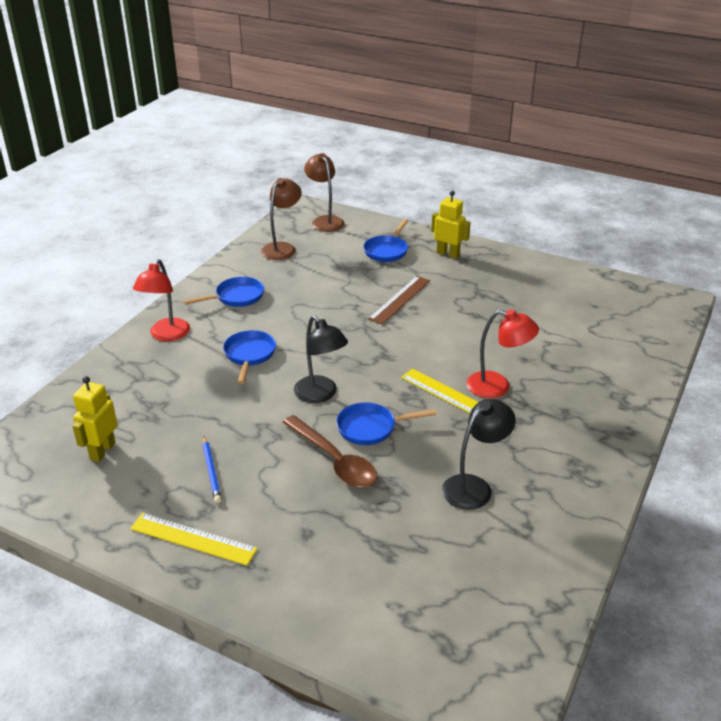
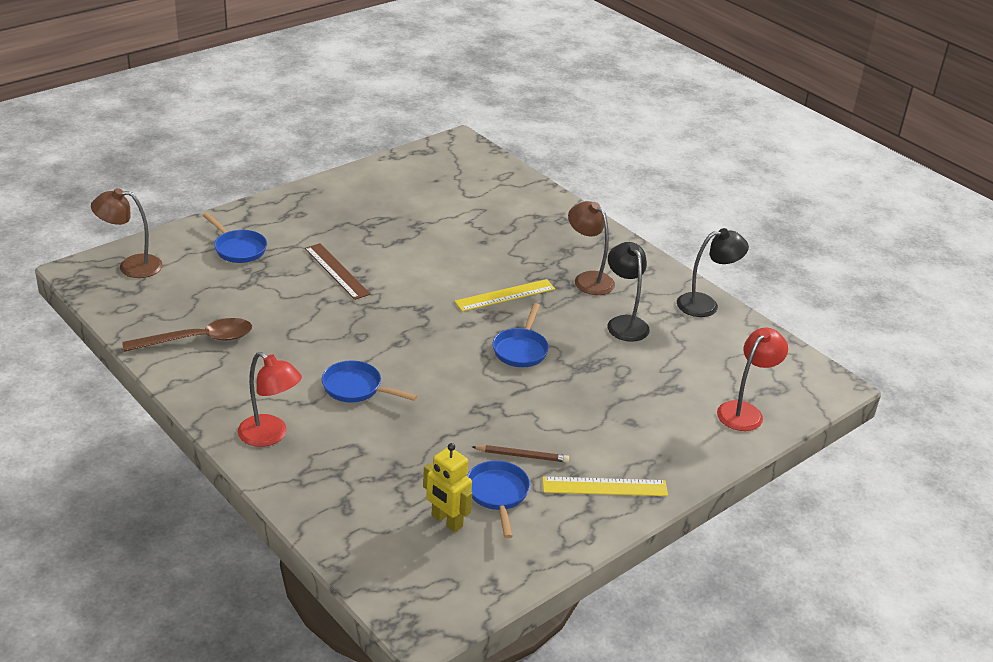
camera: 70 degrees left, 0 degrees up
(193, 538) = (604, 486): yellow ruler -> yellow ruler turned 45 degrees clockwise
(211, 471) = (522, 456): blue pencil -> brown pencil
(236, 297) = (236, 369): blue pan -> blue pan (498, 494)
(282, 248) = (161, 311): brown lamp -> brown lamp (588, 279)
(320, 395) = (454, 363): black lamp -> black lamp (705, 304)
(334, 460) = (551, 382): brown spoon -> brown spoon (198, 340)
(448, 254) = (281, 217): yellow robot -> none
(497, 387) = (511, 268): red lamp -> red lamp (745, 411)

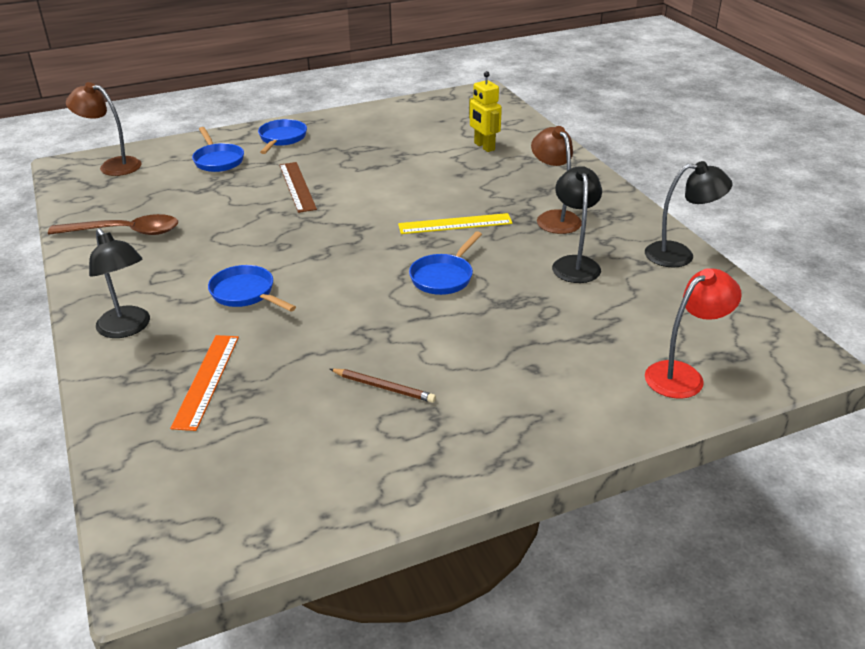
camera: 20 degrees right, 0 degrees up
(270, 436) = (128, 328): red lamp -> black lamp
(372, 472) = (207, 380): none -> orange ruler
(446, 521) = (254, 448): yellow robot -> yellow robot (484, 146)
(498, 494) = (331, 427): blue pan -> blue pan (282, 139)
(604, 486) = (464, 438): yellow ruler -> none

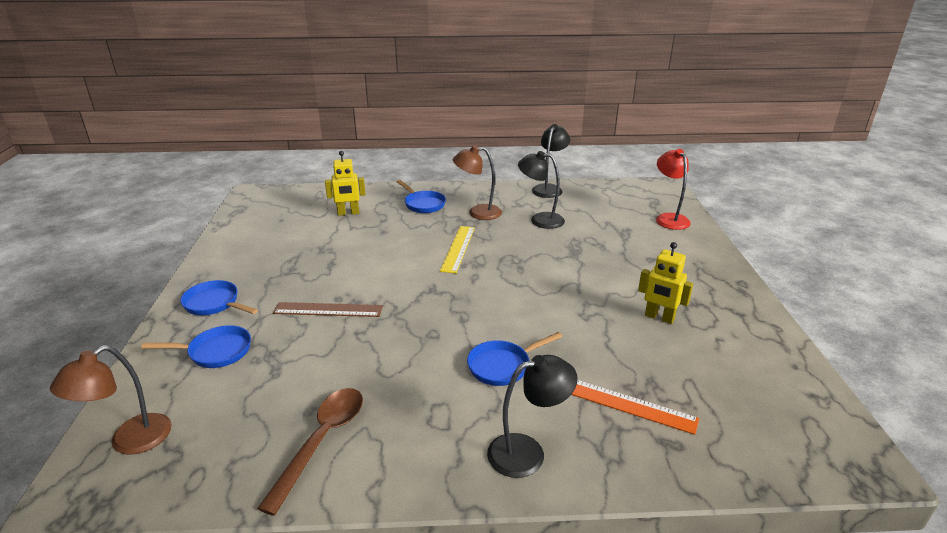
camera: 70 degrees left, 5 degrees down
(384, 387) = (659, 317): brown pencil -> yellow robot
(443, 277) = (529, 268): blue pan -> blue pan (423, 204)

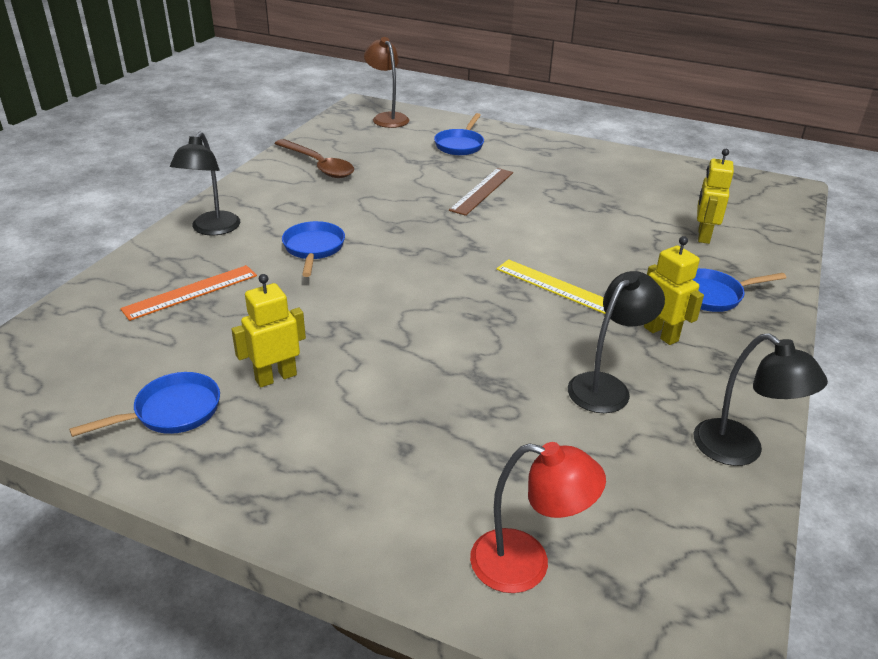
camera: 115 degrees right, 5 degrees up
(214, 303) = (534, 150): blue pan -> blue pan (172, 411)
(478, 213) = (661, 334): brown lamp -> yellow robot

